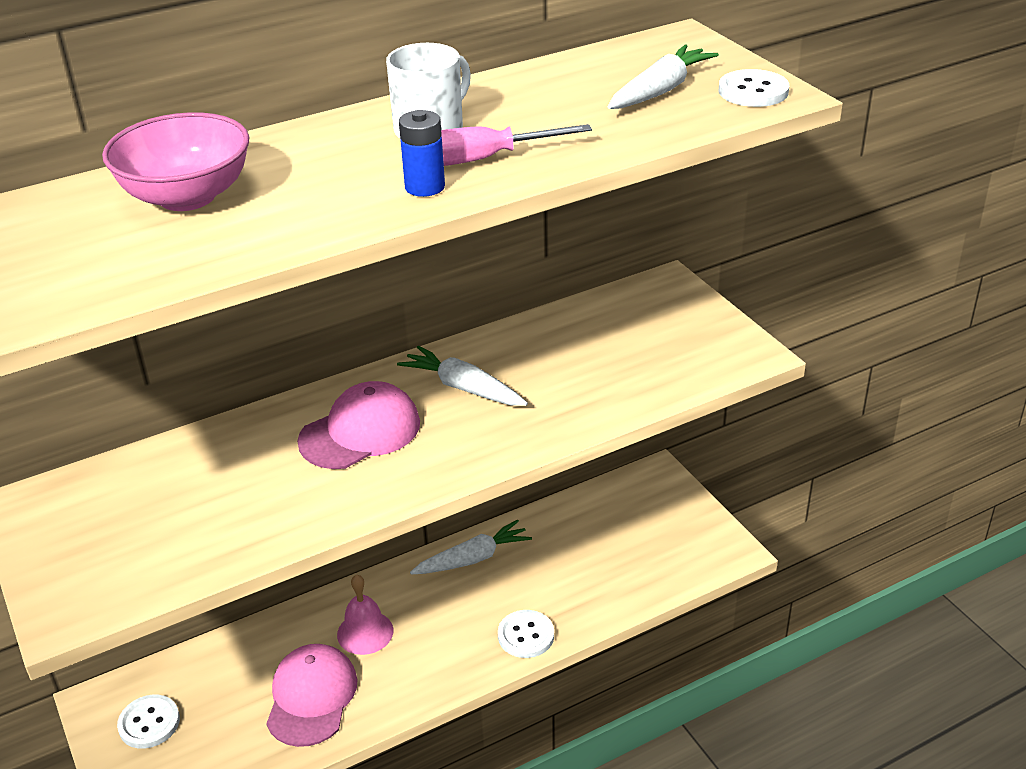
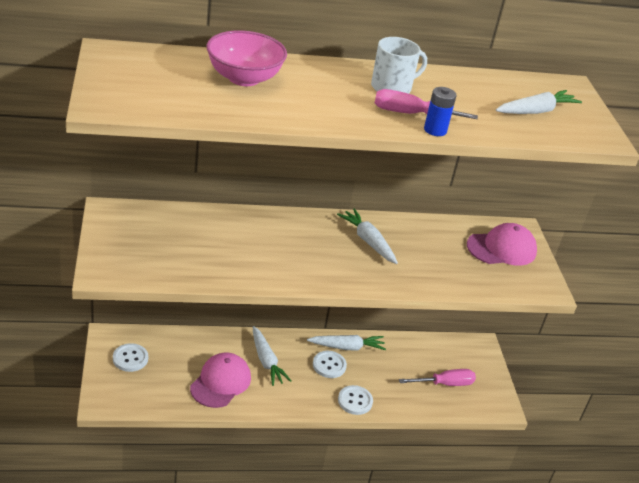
camera: 15 degrees right, 0 degrees up
(360, 432) = (298, 242): pink cap -> pink cap (501, 248)
(365, 632) = (266, 361): pink bell -> white carrot
(425, 187) = (369, 117): blue battery -> blue battery (435, 130)
(638, 552) = (445, 384): none -> pink screwdriver
(753, 91) = (590, 130): white button -> white button (329, 365)

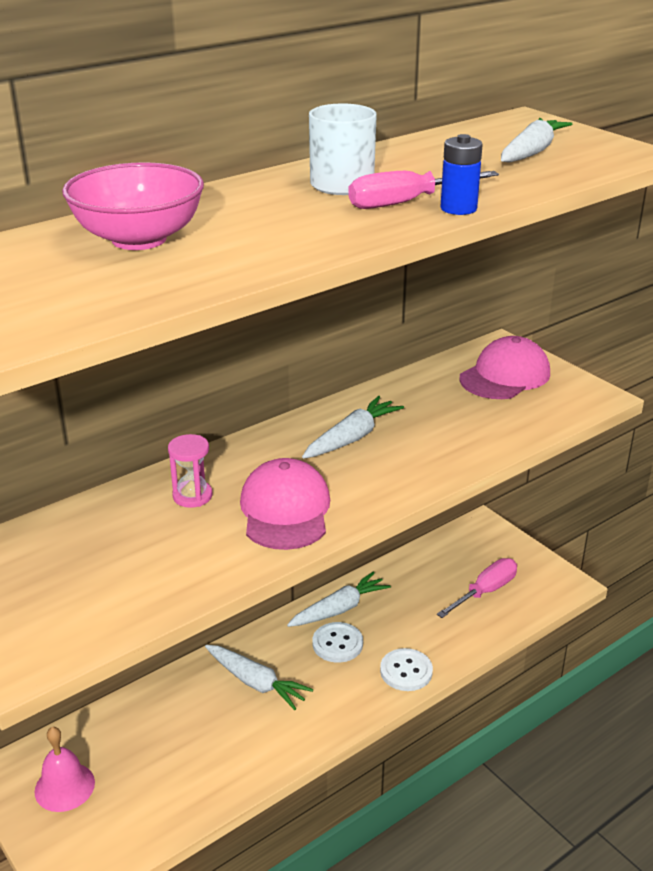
camera: 25 degrees left, 5 degrees down
(130, 358) = (64, 786): white button -> pink bell
(220, 382) = (219, 746): pink cap -> pink cap (285, 510)
(250, 231) = (192, 496): none -> pink hourglass
(368, 241) = (352, 438): white carrot -> white carrot turned 105 degrees clockwise

